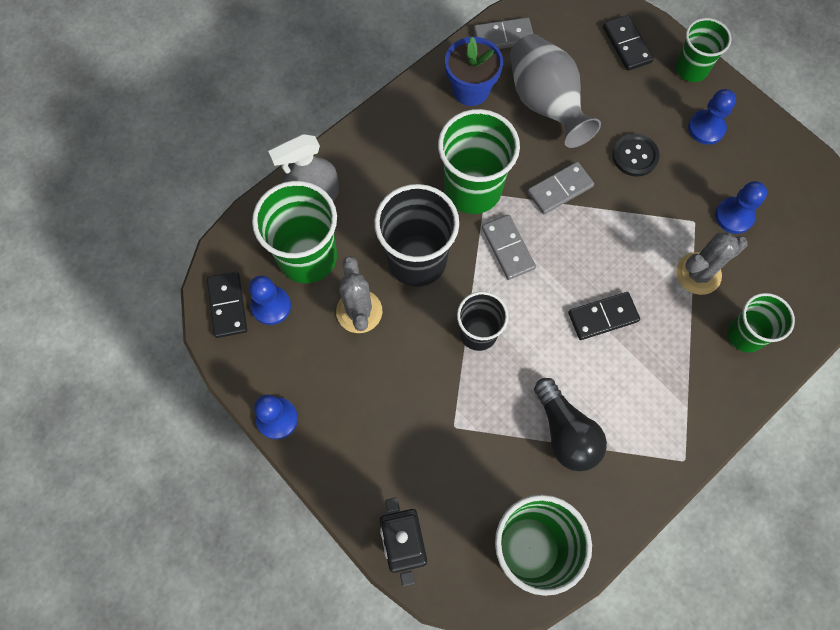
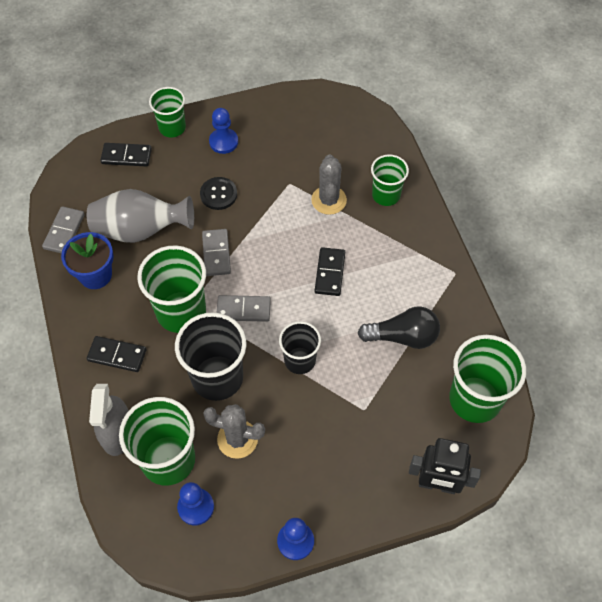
camera: 65 degrees left, 10 degrees down
(228, 305) = (176, 543): black domino -> black domino (117, 355)
(734, 216) = (298, 159): blue pawn -> none

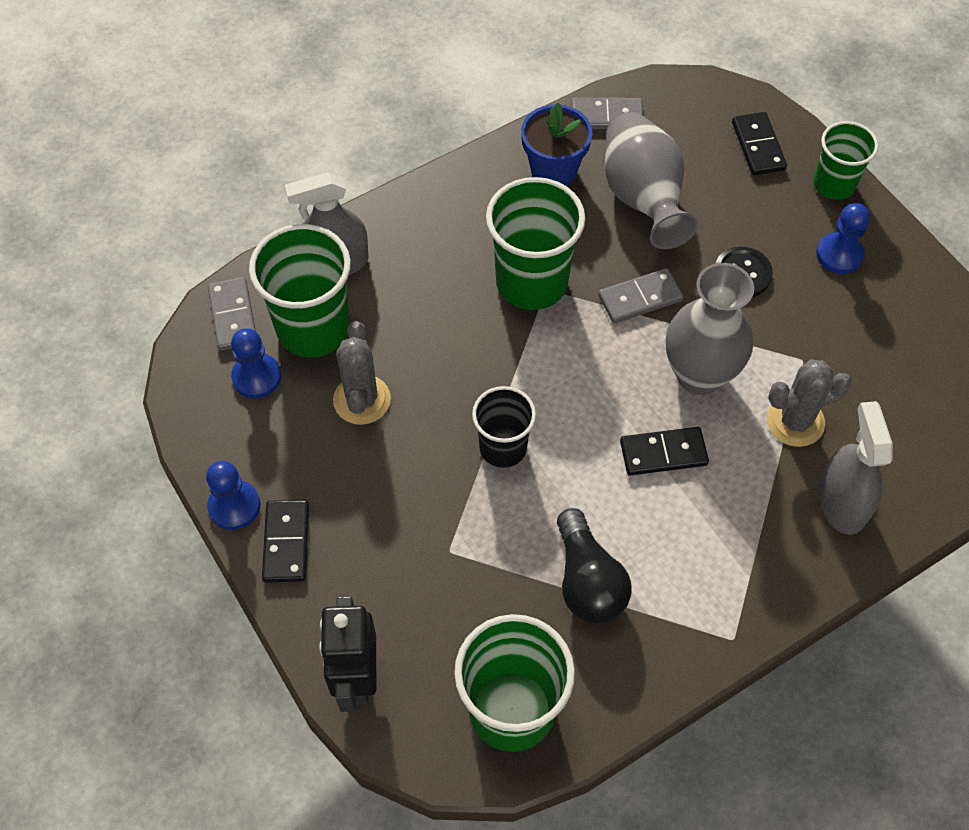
camera: 75 degrees right, 0 degrees up
(117, 355) = (444, 230): black domino -> black domino (286, 542)
(217, 377) = (445, 352): black cup -> none
(243, 310) = (560, 356): grey domino -> grey domino (232, 316)
(282, 238) = (699, 375): none -> grey vase
(386, 195) = (841, 502): green cup -> grey spray bottle

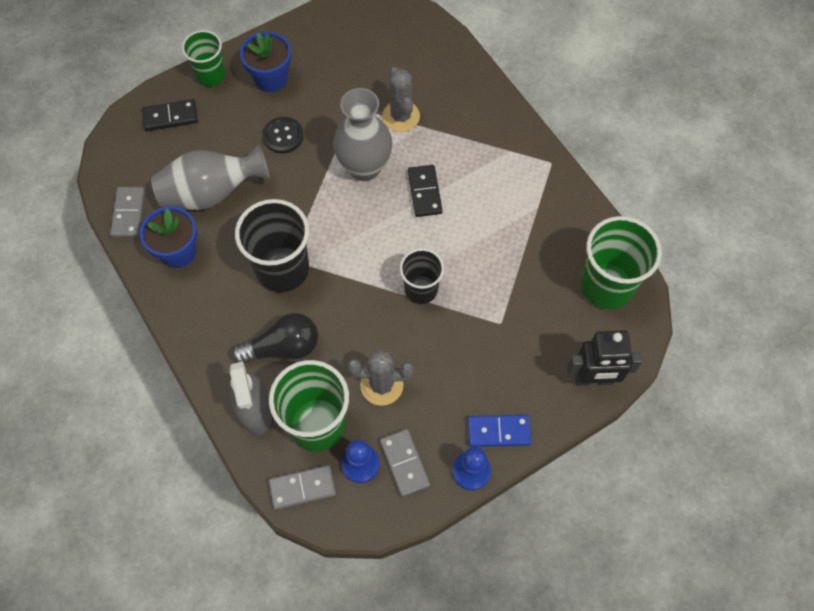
camera: 90 degrees left, 5 degrees up
(286, 542) = (498, 431): black domino -> blue domino
(531, 282) = (282, 269): green cup -> black cup
(587, 581) = (517, 240): black light bulb -> black light bulb (283, 348)
(640, 298) = (300, 199): grey domino -> grey domino (404, 463)
(839, 255) = (271, 78): blue pawn -> blue flower pot
(841, 502) = (458, 98): grey spray bottle -> none

